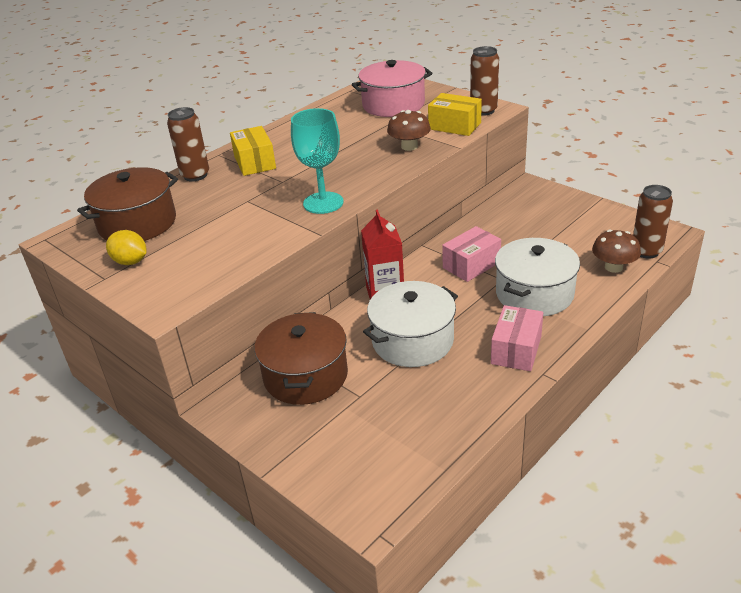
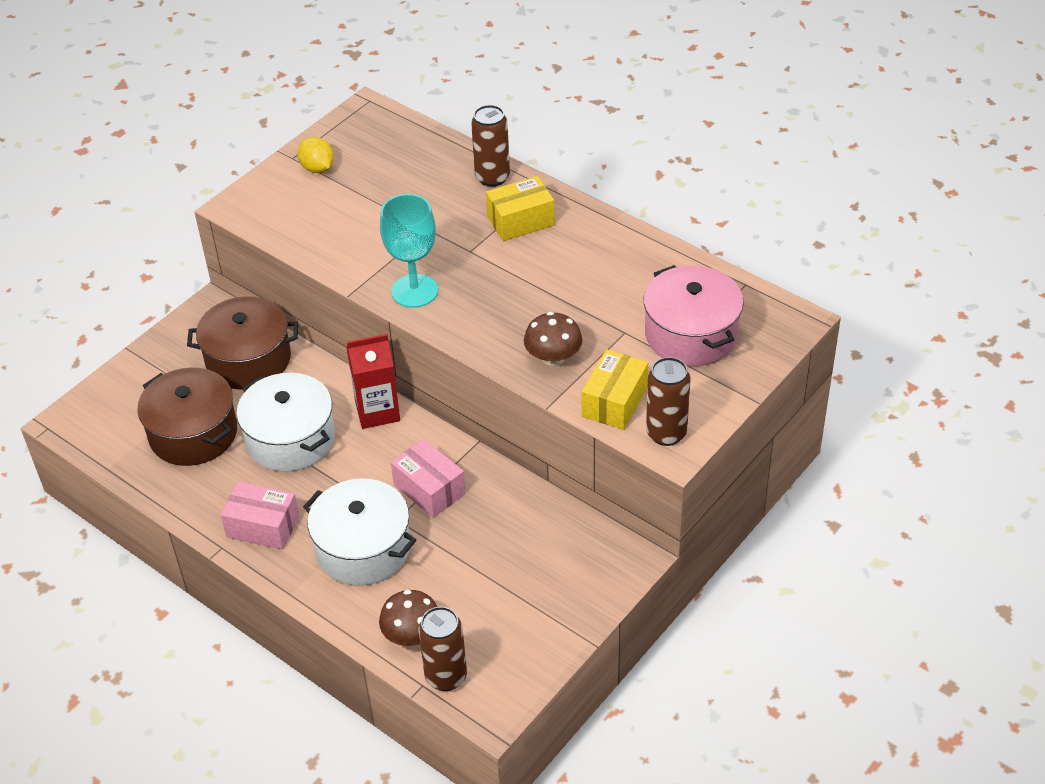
camera: 85 degrees right, 10 degrees up
(130, 262) = (317, 168): yellow lemon -> yellow lemon turned 60 degrees counterclockwise
(137, 223) = (390, 156): brown pot -> brown pot (193, 433)

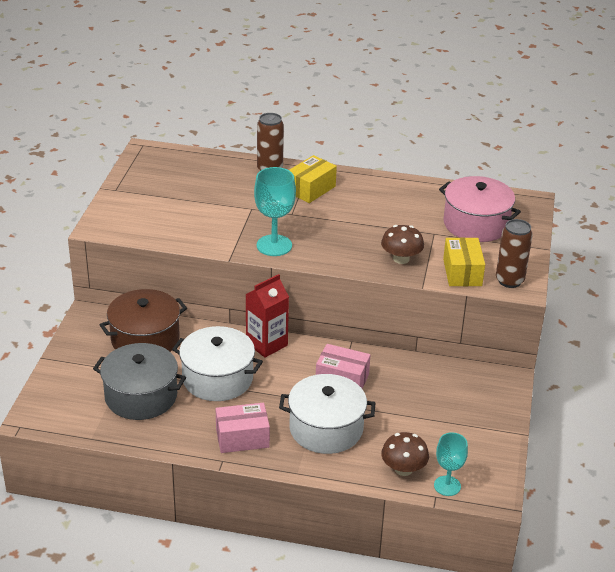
camera: 30 degrees left, 10 degrees down
(193, 433) = (141, 396): brown pot -> grey pot
(317, 168) = (140, 191): yellow lemon -> none
(446, 677) = (447, 486): brown can -> turquoise goblet

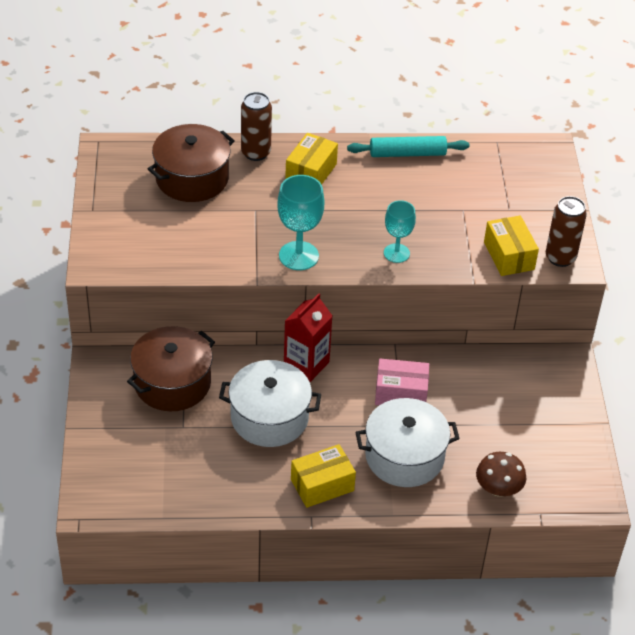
camera: 15 degrees left, 10 degrees up
(141, 396) = (195, 455): grey pot -> none
(208, 179) = (192, 178): none -> brown pot
(242, 438) = (322, 485): pink box -> yellow box
(401, 187) = (407, 154): none -> turquoise rolling pin
(401, 259) = (439, 249): brown mushroom -> none
(447, 486) = (547, 499): turquoise goblet -> turquoise goblet (396, 253)
(476, 224) = (503, 189): pink pot -> none

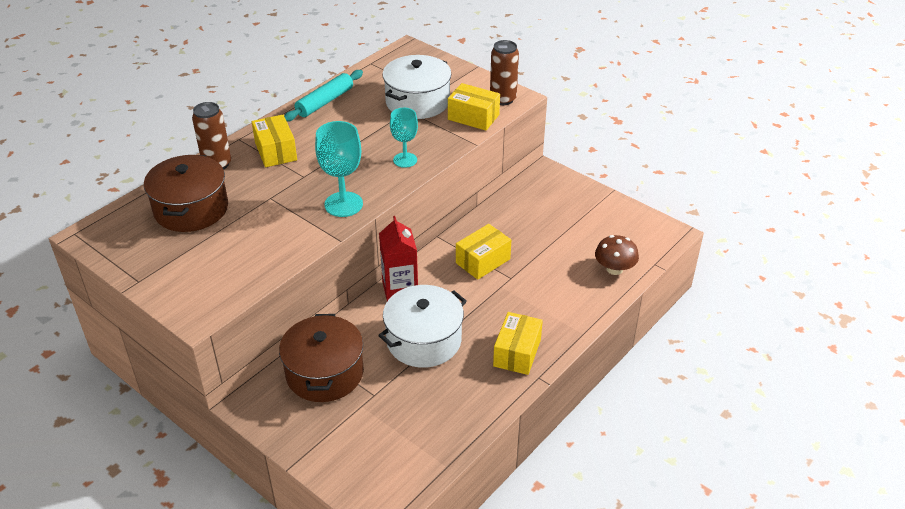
camera: 45 degrees left, 5 degrees down
(401, 393) = (483, 261): pink box -> yellow box
(404, 456) = (539, 295): white pot -> white pot (417, 102)

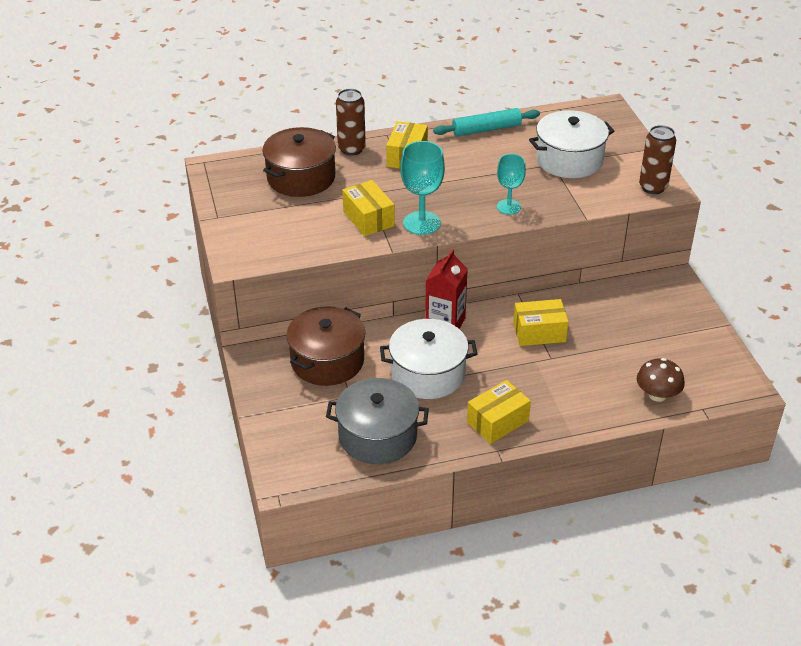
camera: 35 degrees right, 0 degrees up
(430, 418) = (377, 436): none -> grey pot
(473, 117) = (608, 193): yellow box -> yellow box (368, 219)

